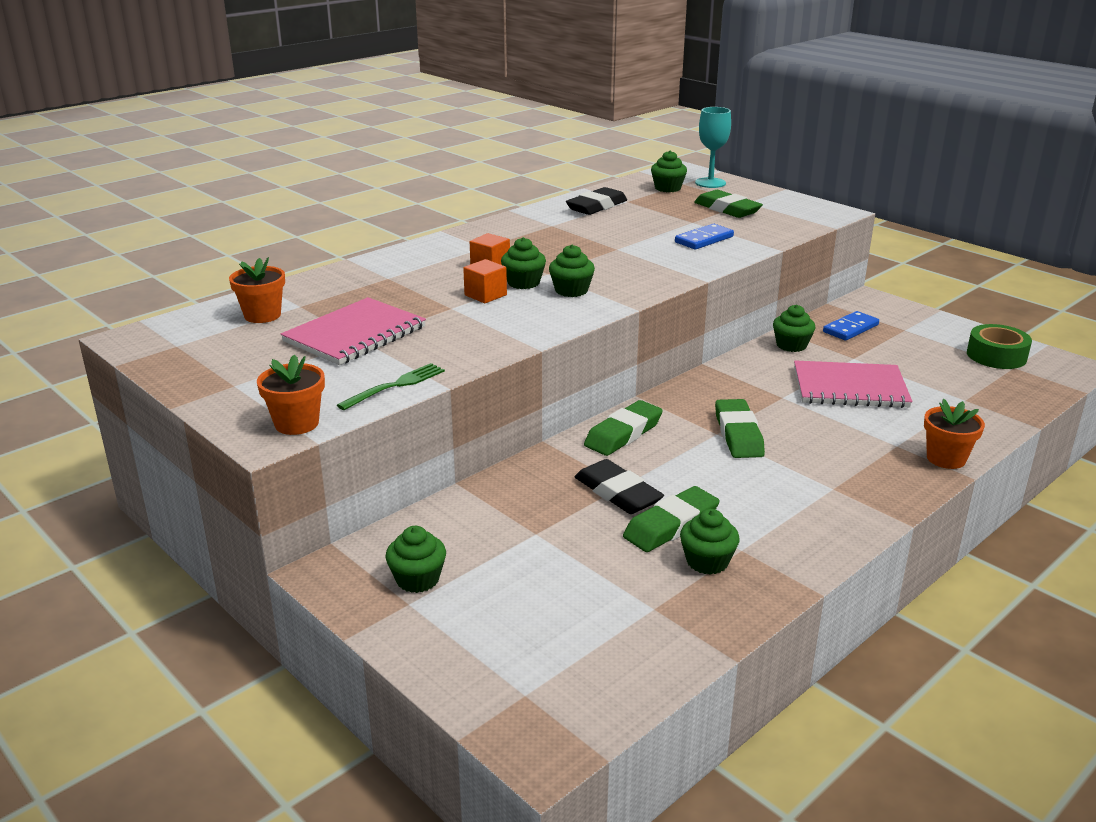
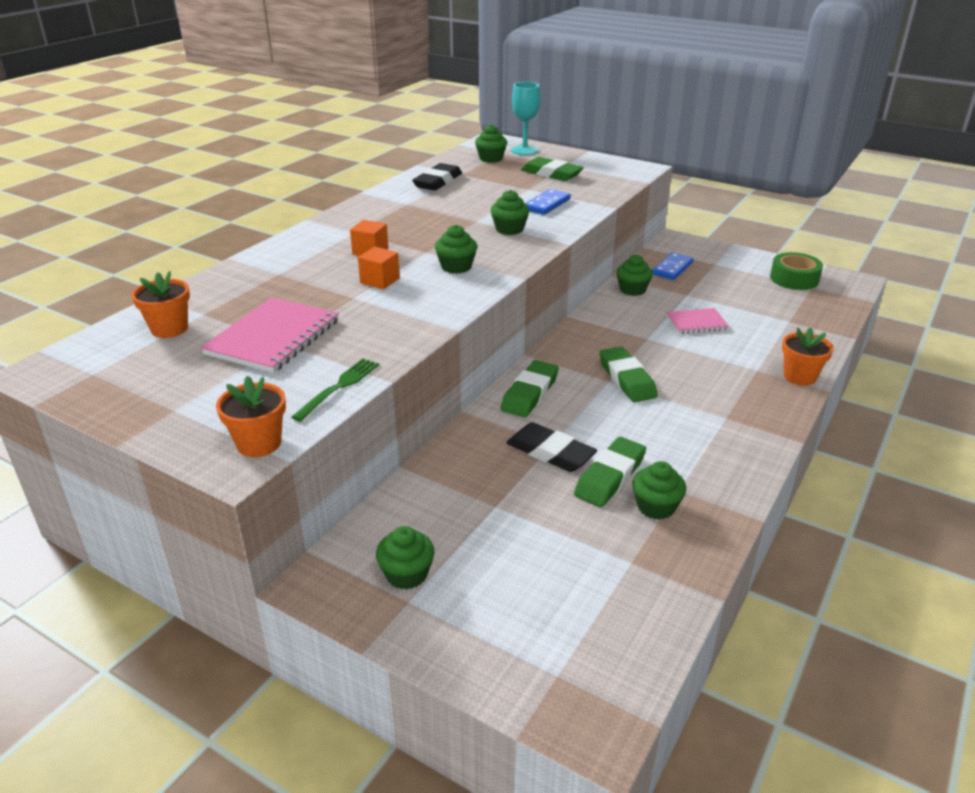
camera: 15 degrees left, 5 degrees up
(523, 283) = (409, 264): green cupcake -> green cupcake (509, 229)
(850, 388) = (696, 322): pink notebook -> pink notebook, size x0.58

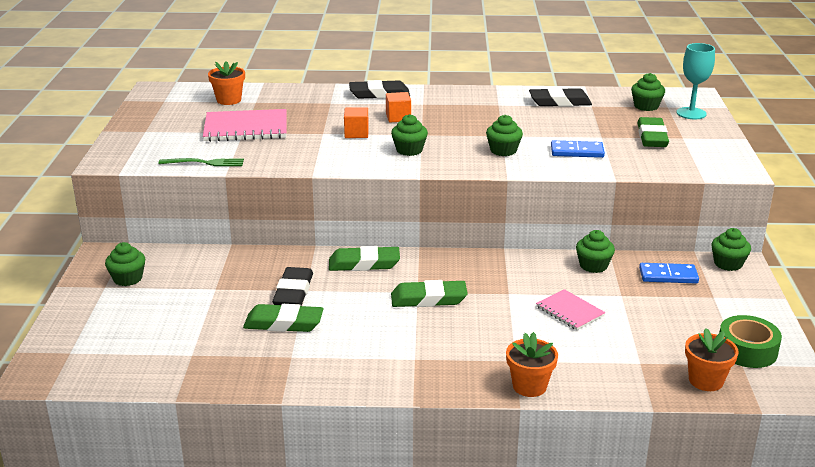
camera: 60 degrees right, 5 degrees down
(259, 443) = (129, 161): orange flower pot -> orange flower pot (706, 380)
(297, 245) = (379, 94): none -> black eraser
(626, 379) = (428, 299): green eraser -> green eraser turned 45 degrees clockwise
(656, 507) = (262, 351): green cupcake -> green cupcake (728, 264)

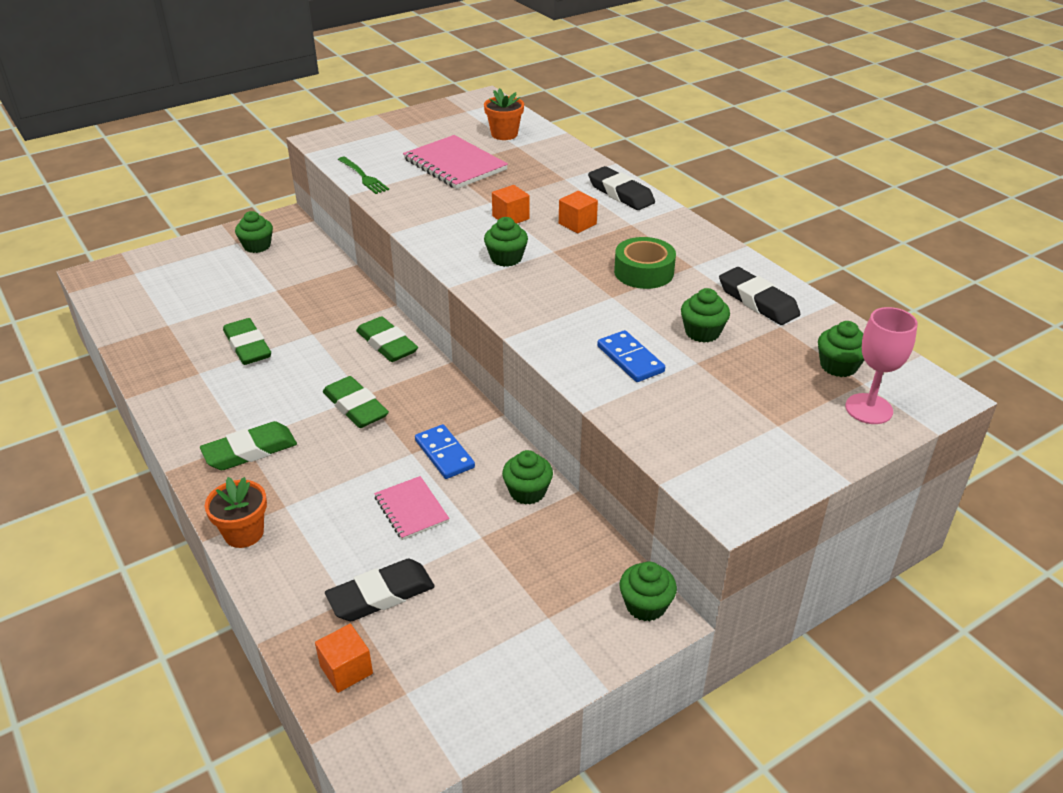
camera: 55 degrees right, 10 degrees up
(293, 292) = (303, 329): black eraser -> black eraser (381, 595)
(503, 150) = (572, 311): green cupcake -> green cupcake (702, 332)
(570, 311) = (411, 509): pink notebook -> pink notebook turned 45 degrees counterclockwise
(652, 137) = (745, 400): green eraser -> green eraser (250, 451)
(668, 276) = (562, 560): blue domino -> blue domino (444, 454)
(691, 113) = (868, 409): turquoise goblet -> pink goblet
(706, 380) = (346, 670): orange flower pot -> orange cube
(747, 350) = (443, 688): green tape -> green tape (643, 272)

